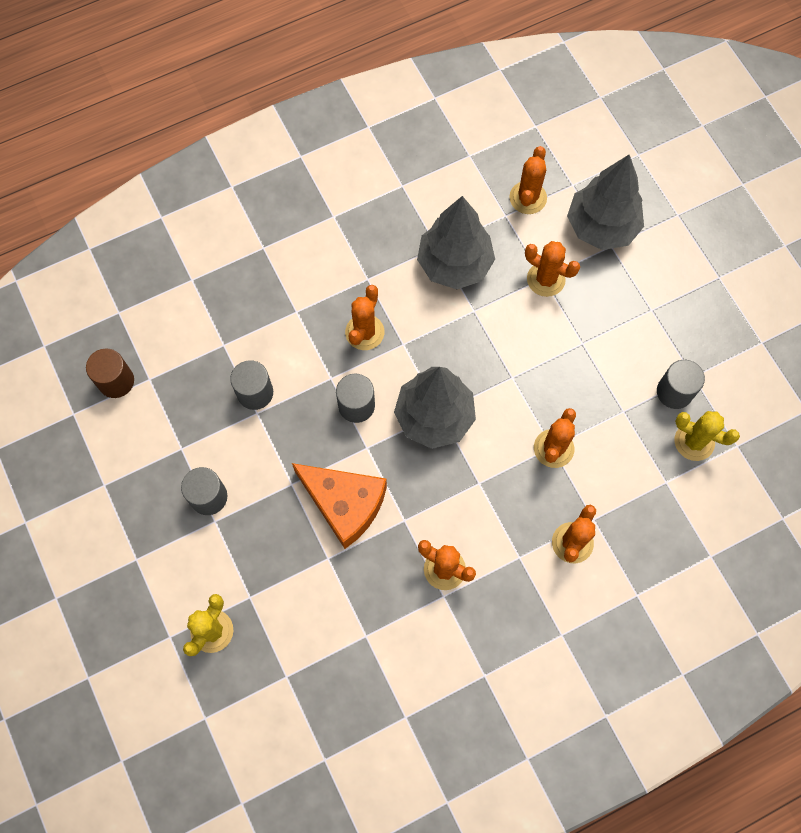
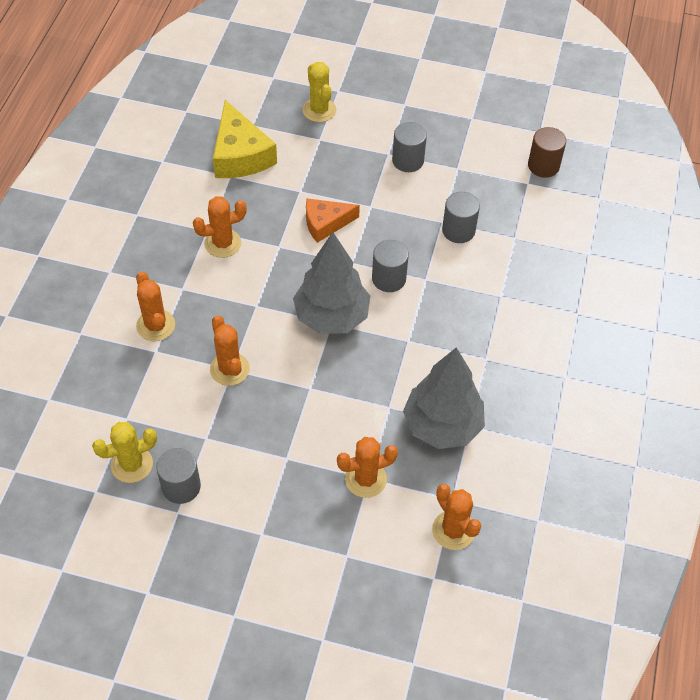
camera: 130 degrees right, 15 degrees down
(333, 651) = (240, 155): none -> yellow cheese
(344, 504) = (326, 223): orange cheese -> orange cheese, size x0.64
(364, 332) = (441, 324): orange cactus -> none
(601, 227) = (371, 564): grey tree -> none

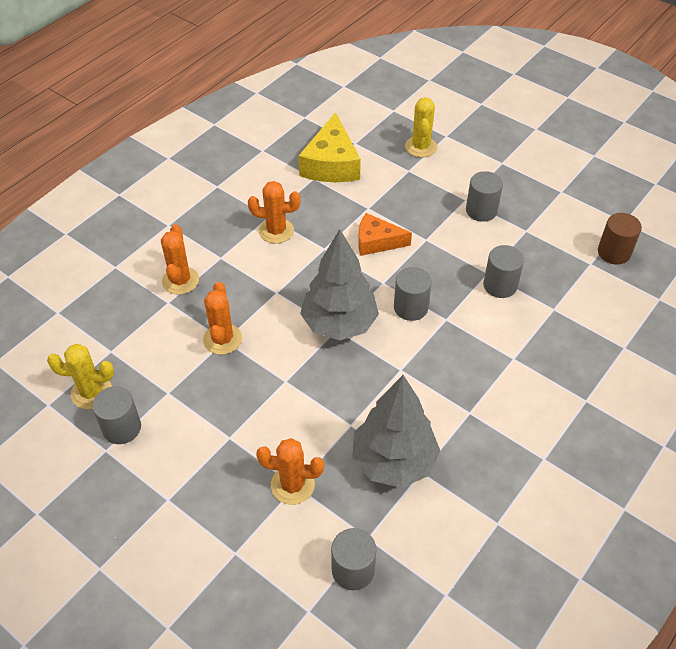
camera: 25 degrees right, 5 degrees down
(453, 530) = (353, 570): orange cactus -> grey cylinder

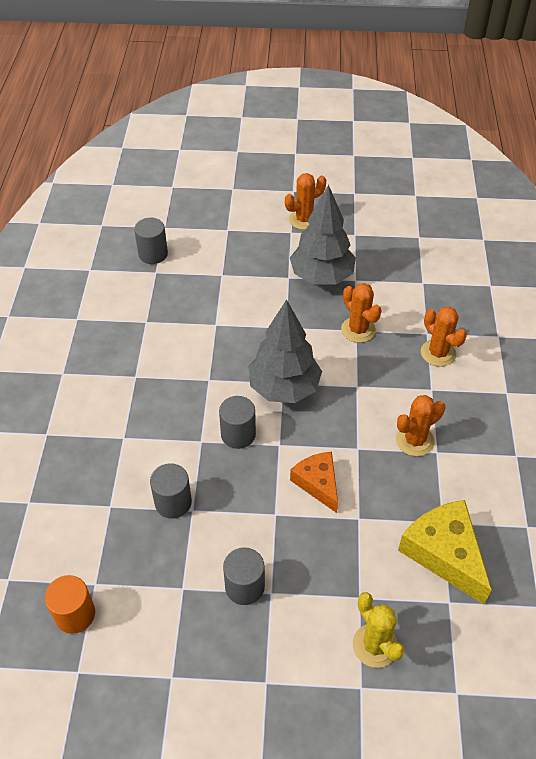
camera: 145 degrees right, 0 degrees up
(91, 392) = (402, 255): yellow cactus -> none
(122, 428) = (359, 248): grey cylinder -> none
(292, 485) = (224, 274): orange cactus -> orange cactus (304, 220)
(377, 242) = (318, 483): orange cheese -> orange cheese turned 90 degrees counterclockwise
(394, 461) = (169, 318): grey tree -> grey tree (321, 277)
(614, 252) = (75, 614): brown cylinder -> orange cylinder

